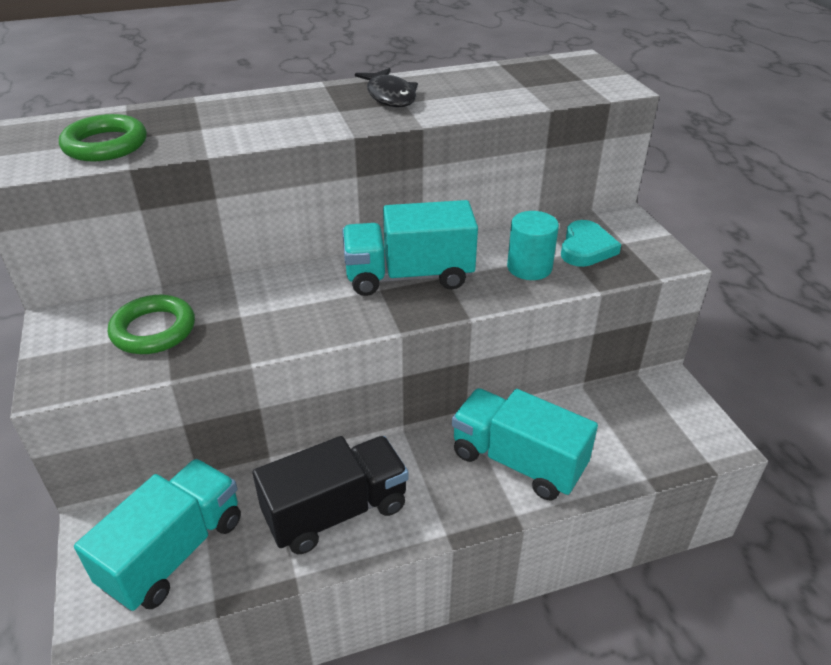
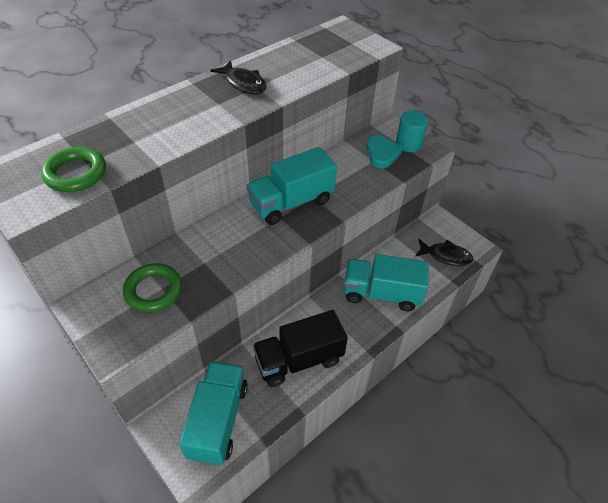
camera: 25 degrees left, 10 degrees up
(336, 511) = (299, 360): black truck -> black truck turned 150 degrees counterclockwise
(529, 267) = (357, 176): turquoise cylinder -> turquoise cylinder (408, 144)
(656, 440) = (446, 256): none -> black fish

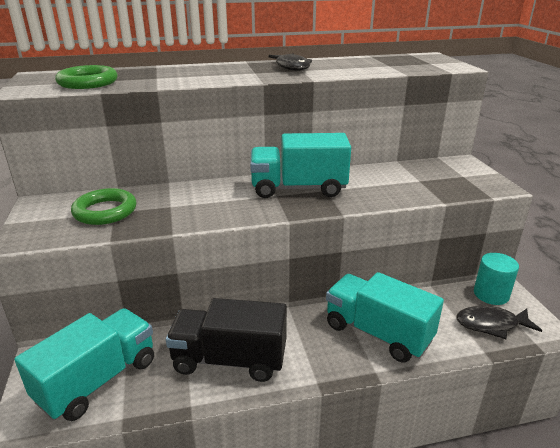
camera: 30 degrees right, 20 degrees down
(382, 154) = (433, 178): turquoise heart -> none
(408, 144) = (474, 177): turquoise cylinder -> turquoise cylinder (491, 294)
(446, 256) = (491, 324): black fish -> black fish turned 135 degrees clockwise

